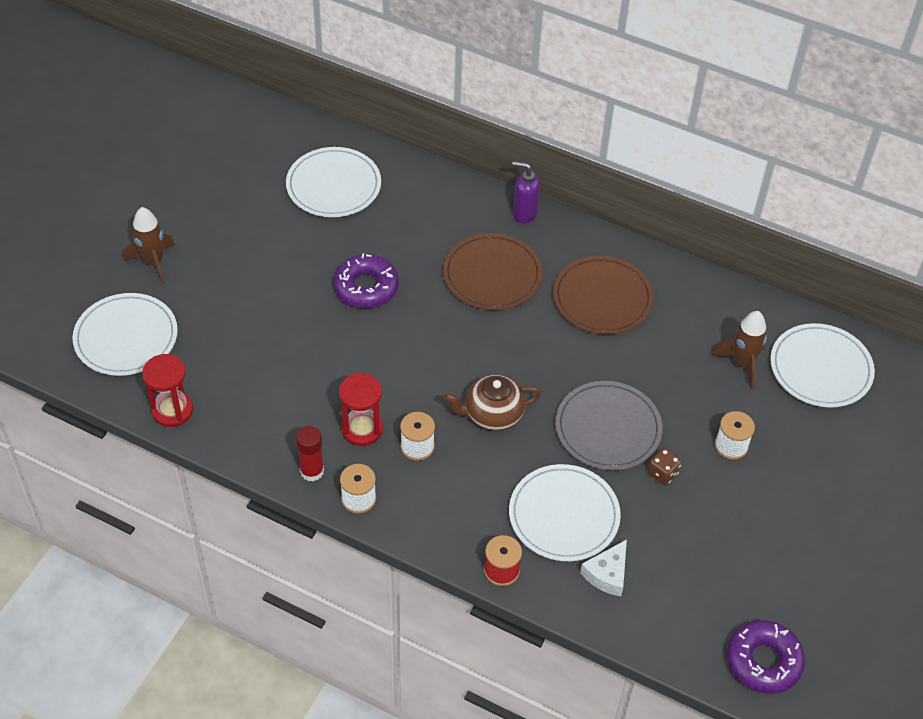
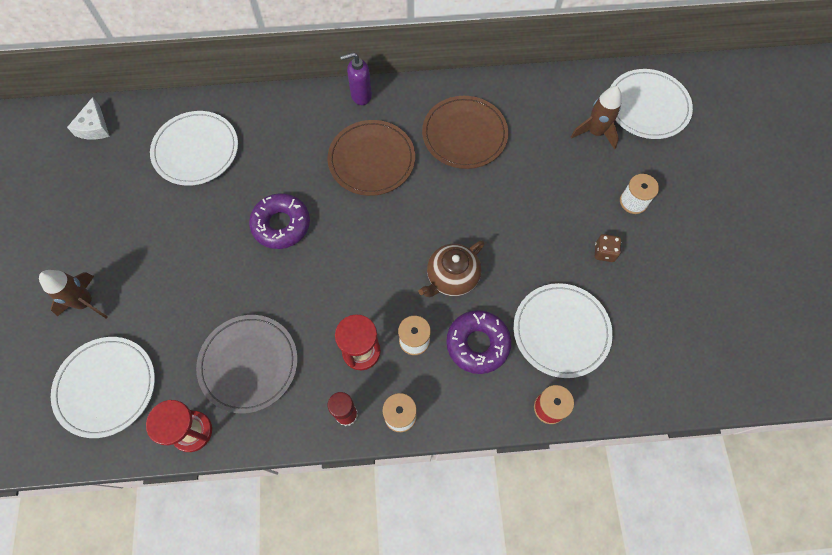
camera: 30 degrees left, 15 degrees up
(607, 574) = (625, 360): white cheese -> white cheese (94, 127)
(608, 428) = (541, 239): grey plate -> grey plate (248, 364)
(763, 661) = (775, 362): purple donut -> purple donut (477, 344)

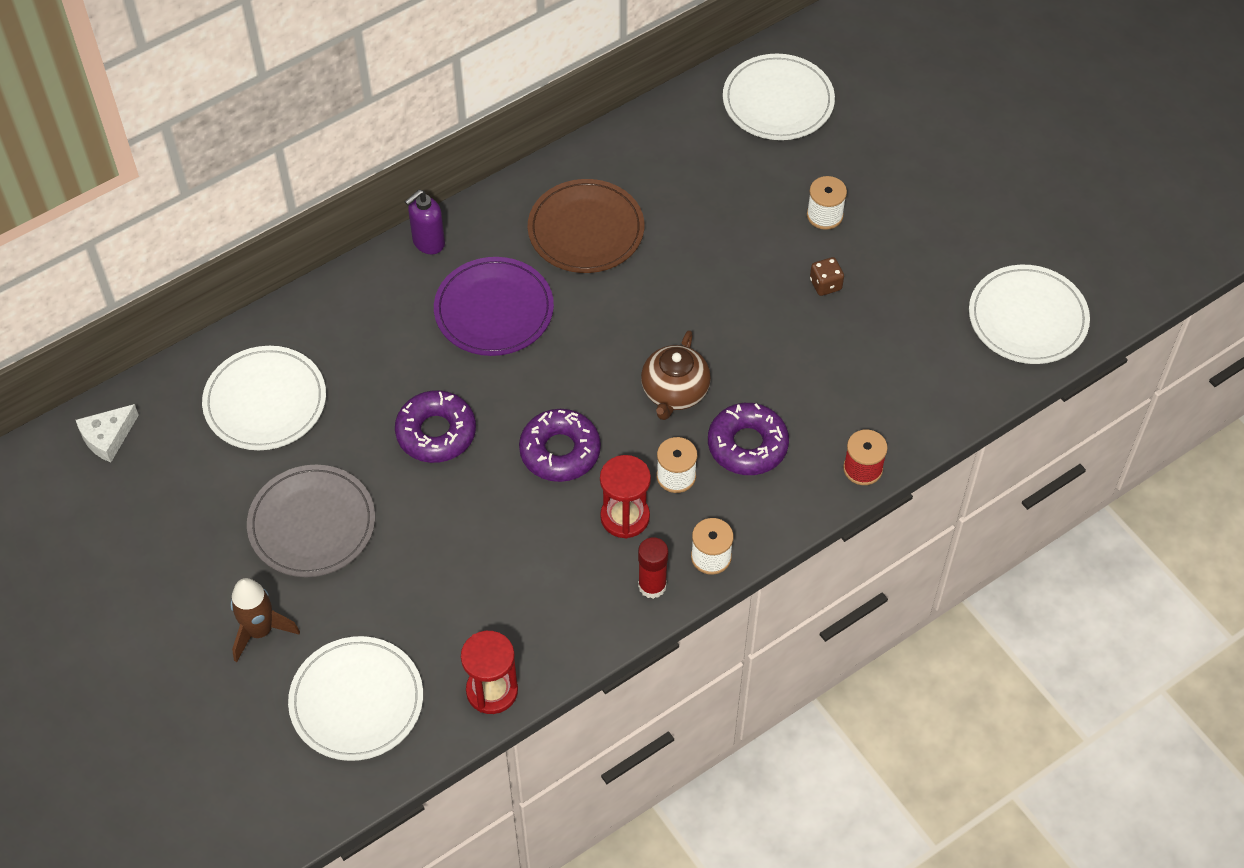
camera: 30 degrees left, 10 degrees down
(94, 127) = (108, 437): white cheese -> white cheese turned 75 degrees clockwise
(248, 364) = (506, 593): grey plate -> grey plate (312, 524)
(349, 280) = (560, 451): none -> purple donut
(371, 160) = (494, 310): brown plate -> purple plate
(561, 331) = (828, 387): white plate -> white plate (1027, 318)
(595, 132) = (736, 158): brown rocket -> none

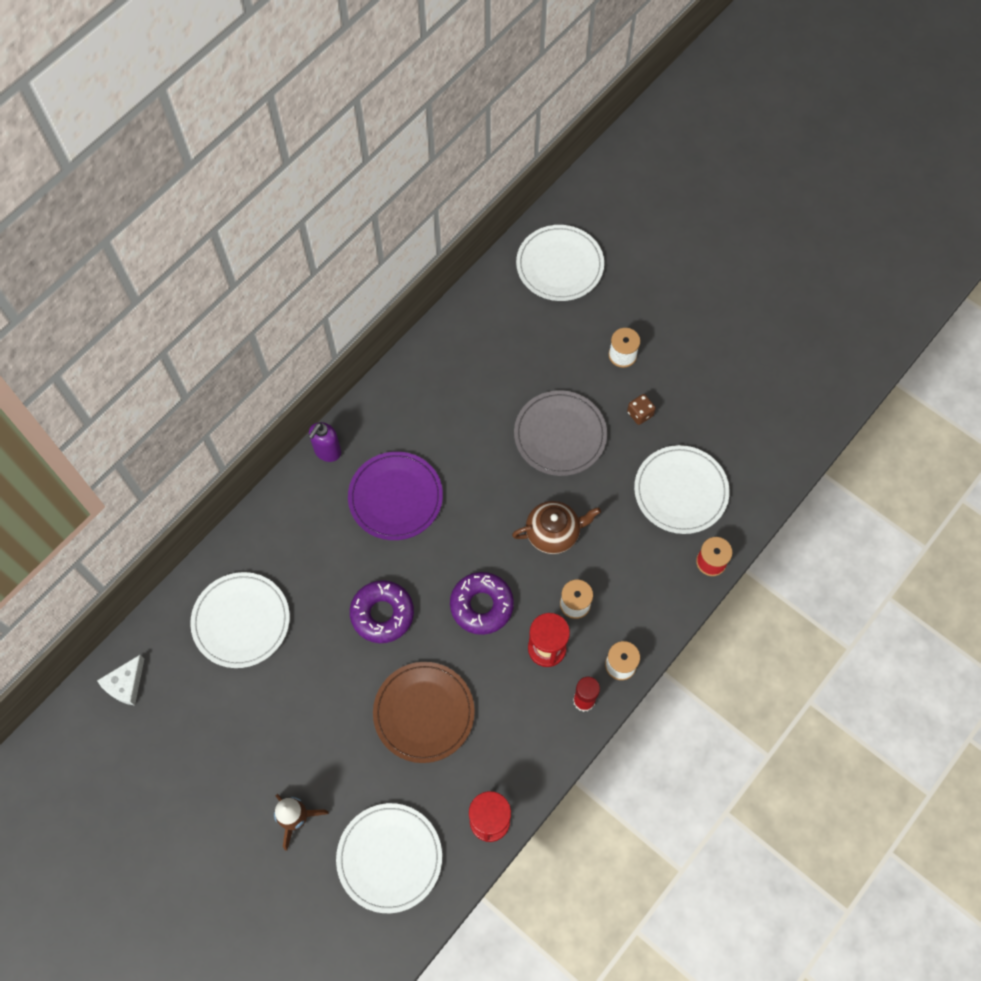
camera: 15 degrees left, 10 degrees up
(312, 524) = (310, 717): grey plate -> grey plate (560, 435)
(586, 230) = (446, 411): brown plate -> brown plate (424, 713)
(674, 392) = (553, 533): brown teapot -> brown teapot turned 105 degrees counterclockwise
(747, 445) = (620, 564): purple donut -> none
(1027, 318) = (795, 405): white plate -> white plate (680, 491)

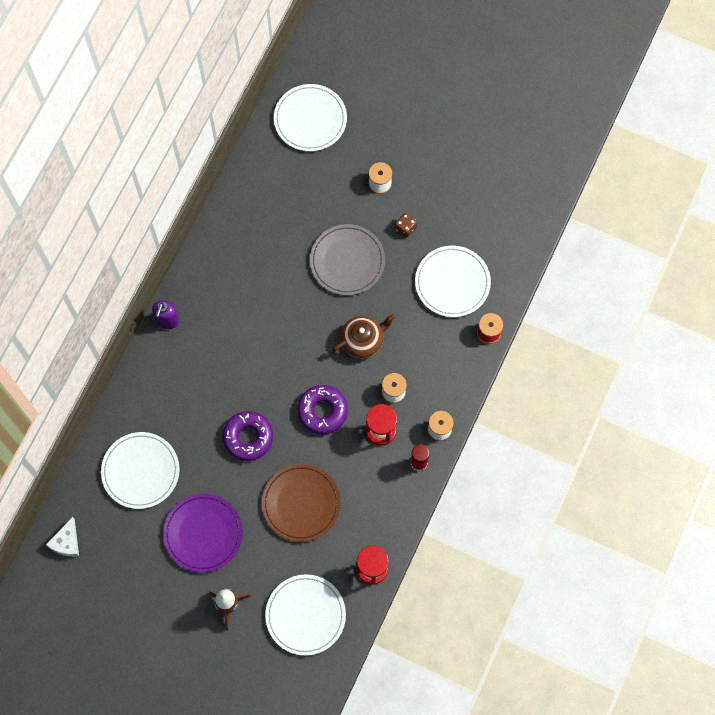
camera: 15 degrees left, 5 degrees up
(395, 497) = (232, 344): purple plate -> purple plate (203, 533)

